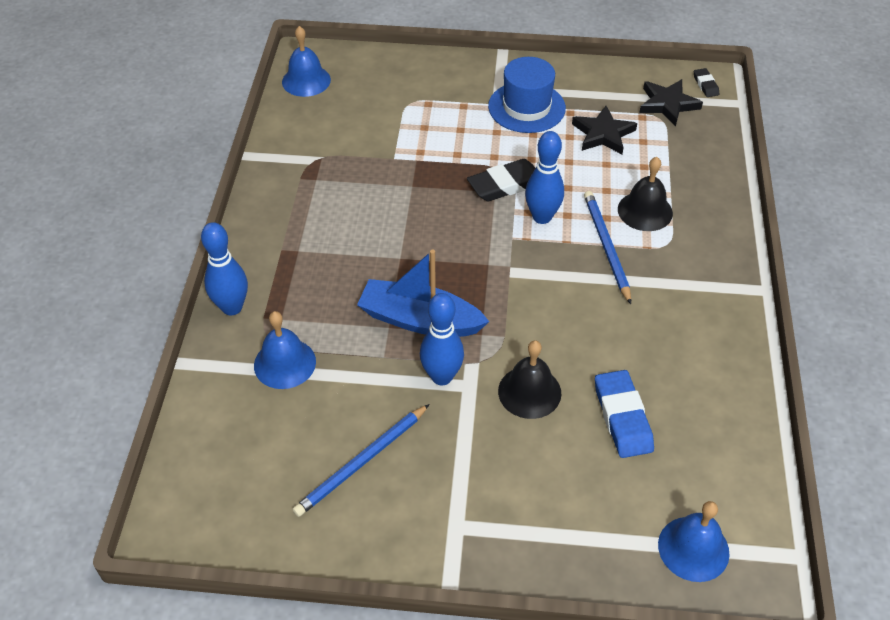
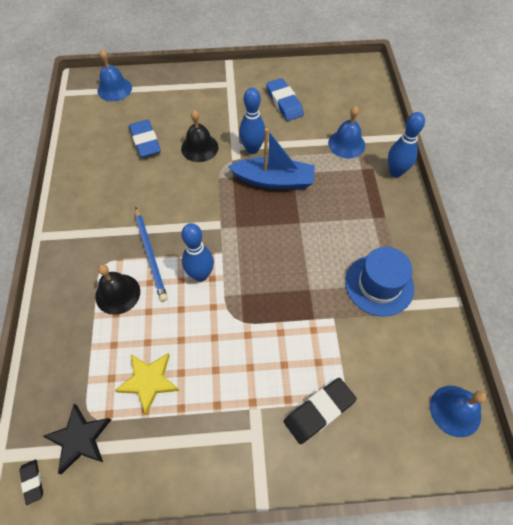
camera: 170 degrees right, 10 degrees up
(361, 462) = (284, 102): blue pencil -> blue eraser
(505, 184) = (233, 303): black eraser -> black eraser (319, 411)
(526, 107) = (225, 408): blue hat -> blue hat (379, 285)
(603, 134) = (149, 381): black star -> yellow star

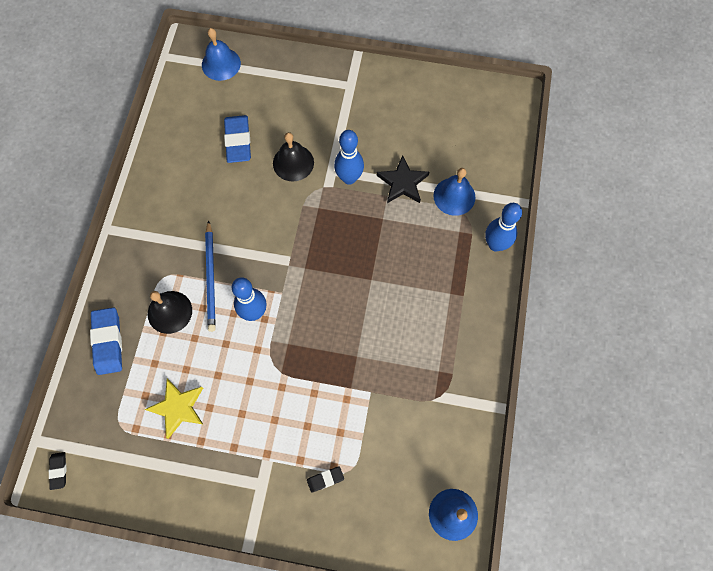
camera: 15 degrees right, 10 degrees up
(80, 439) = (105, 444): black star -> black star (402, 183)
(274, 180) = (360, 223): blue boat -> none
(284, 102) = (403, 125): blue eraser -> blue eraser (108, 342)
(319, 411) = (325, 479): black eraser -> black eraser, size x0.52
(379, 285) = (428, 369): blue hat -> none

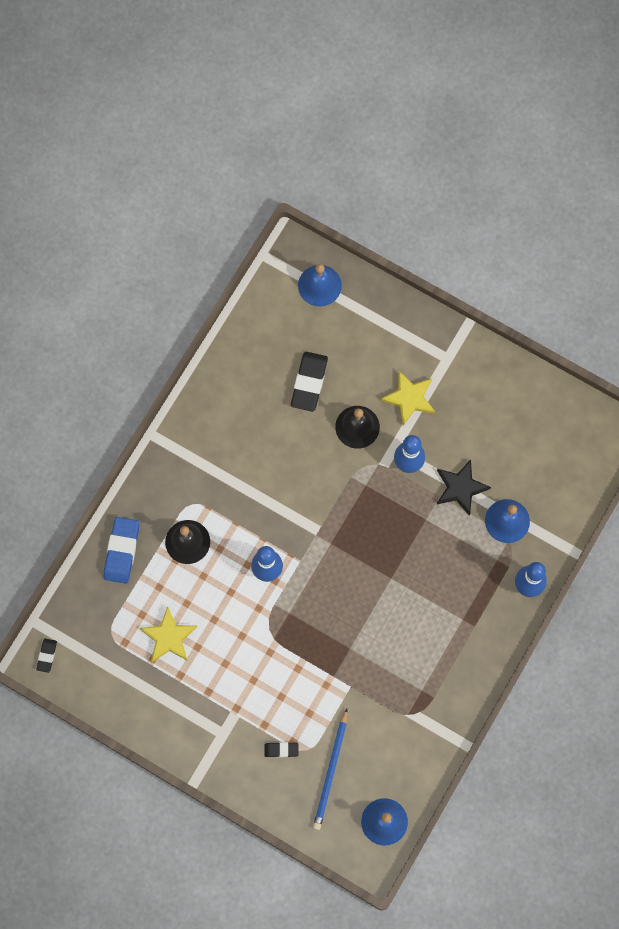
camera: 20 degrees right, 5 degrees up
(211, 278) = (237, 521): blue pencil -> blue pencil (331, 771)
(238, 141) = (309, 383): blue eraser -> black eraser
(330, 126) = (409, 398): none -> yellow star

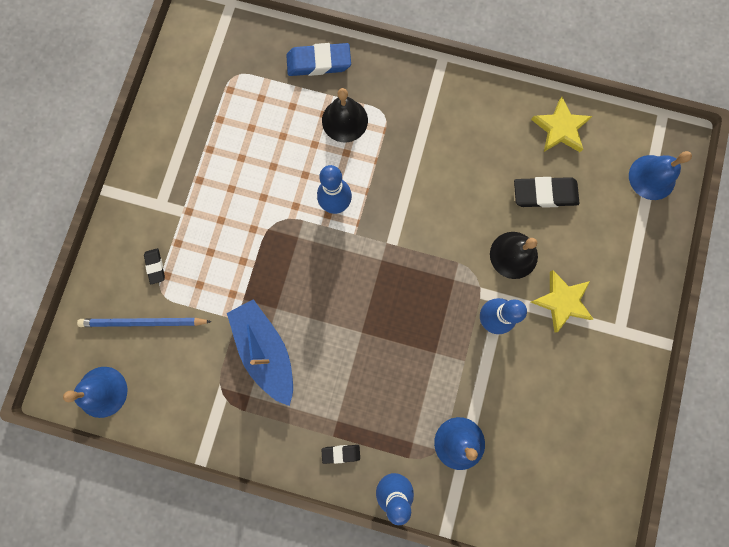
camera: 75 degrees right, 5 degrees up
(47, 656) = (200, 24): black eraser -> black eraser (341, 453)
(168, 637) = (244, 128): yellow star -> yellow star (560, 128)
(385, 667) = (265, 350): none -> blue boat
(460, 488) = (481, 382): black star -> none

